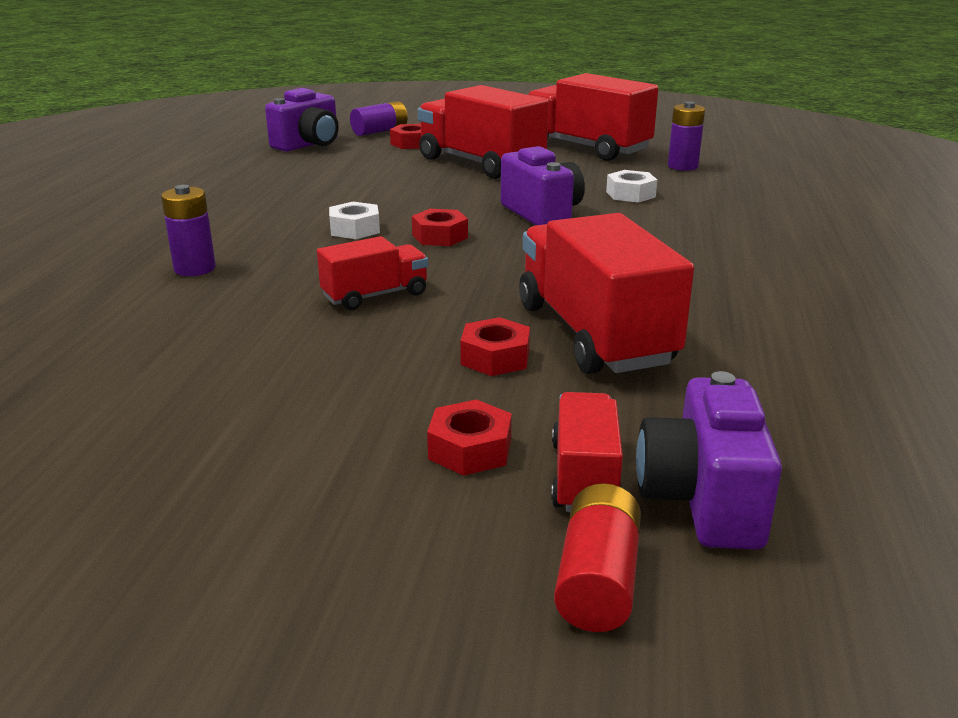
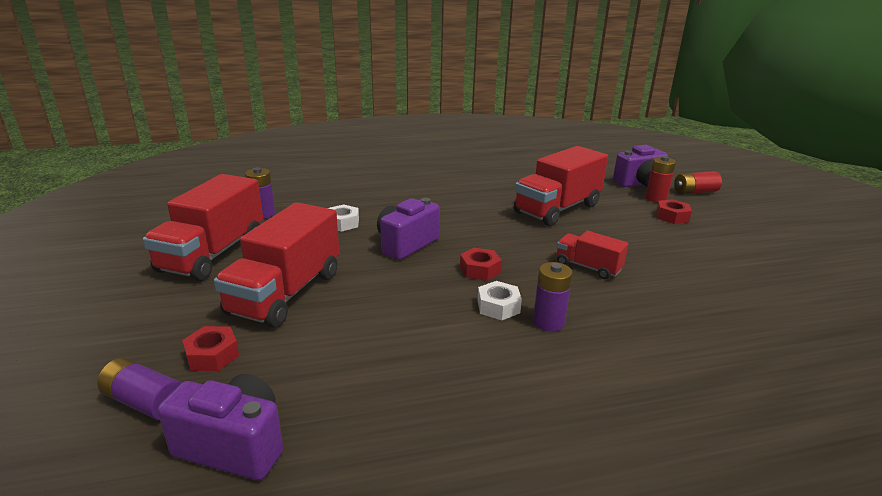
camera: 115 degrees left, 0 degrees up
(195, 269) = (640, 350): purple battery -> purple battery (548, 322)
(495, 357) = (606, 224): red nut -> none
(584, 477) = (656, 198): red truck -> red battery

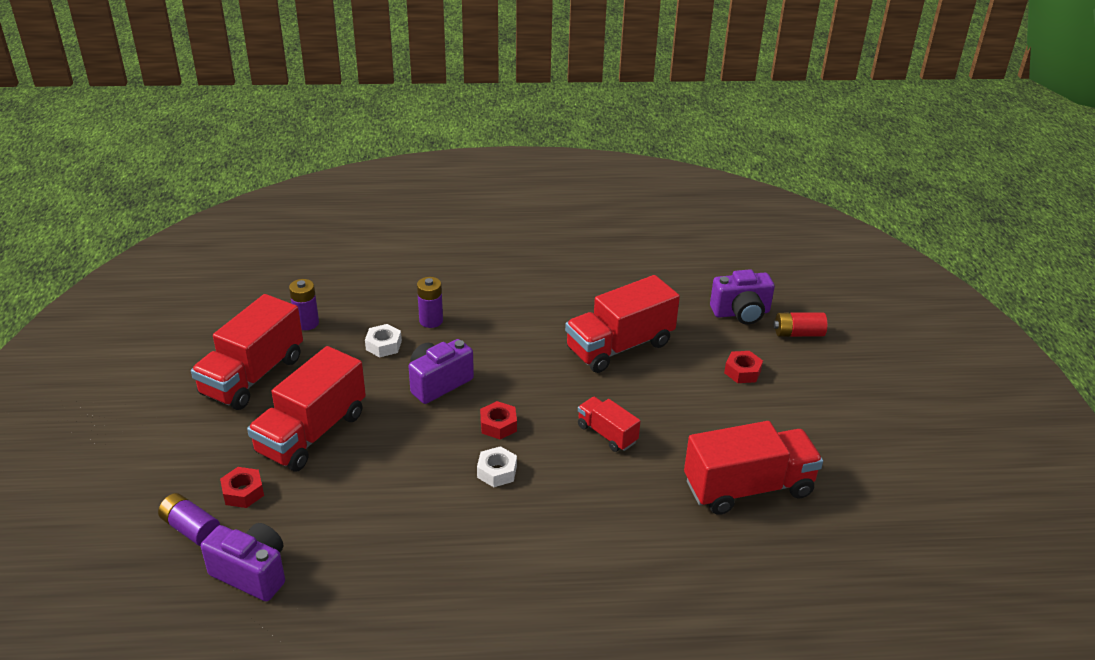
camera: 10 degrees right, 10 degrees up
(548, 322) = (534, 495): purple battery -> purple battery (431, 321)
(656, 198) = (743, 340): red battery -> none
(751, 295) = (748, 488): none -> red truck

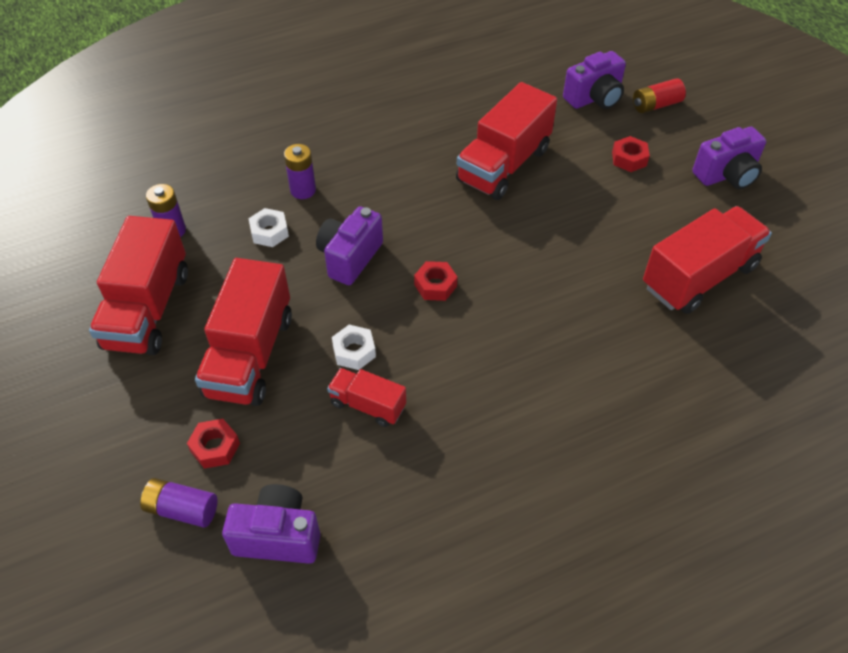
camera: 20 degrees left, 15 degrees up
(497, 472) = (462, 336): white nut -> white nut (354, 351)
(607, 434) = (543, 262): red truck -> red truck (368, 405)
(832, 410) = (726, 175): none -> purple camera

